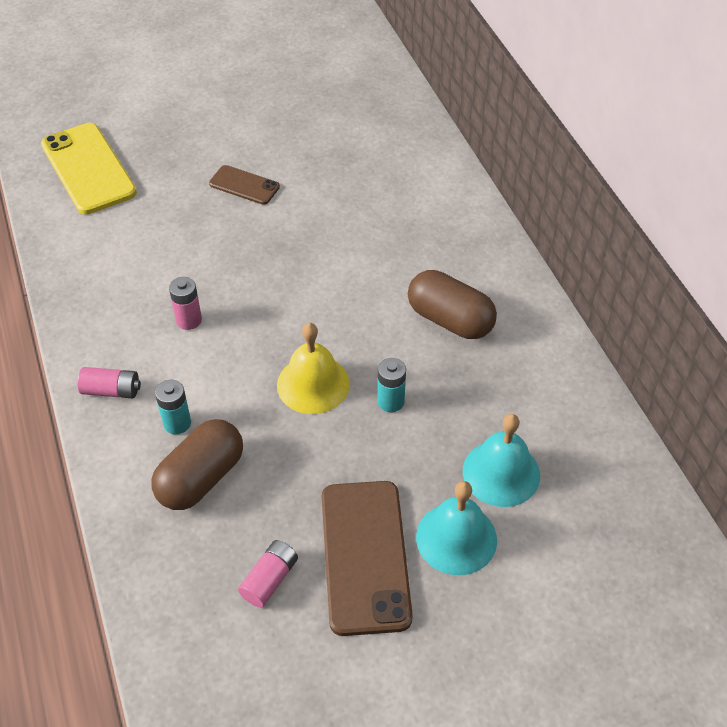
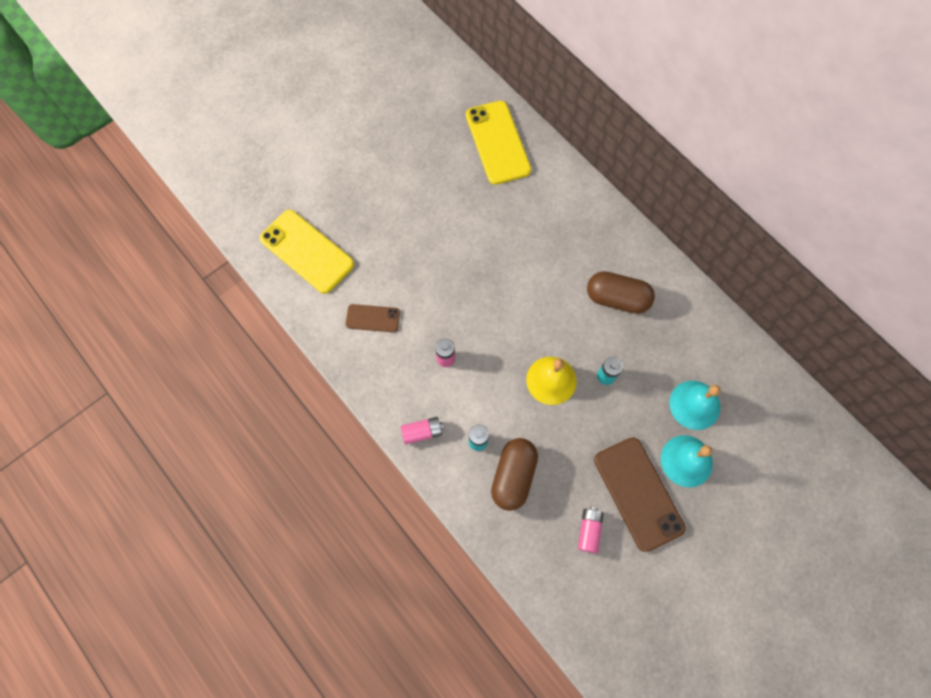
camera: 20 degrees left, 20 degrees up
(244, 185) = (428, 230): brown phone -> brown phone (373, 318)
(379, 124) = (497, 143): none -> yellow phone

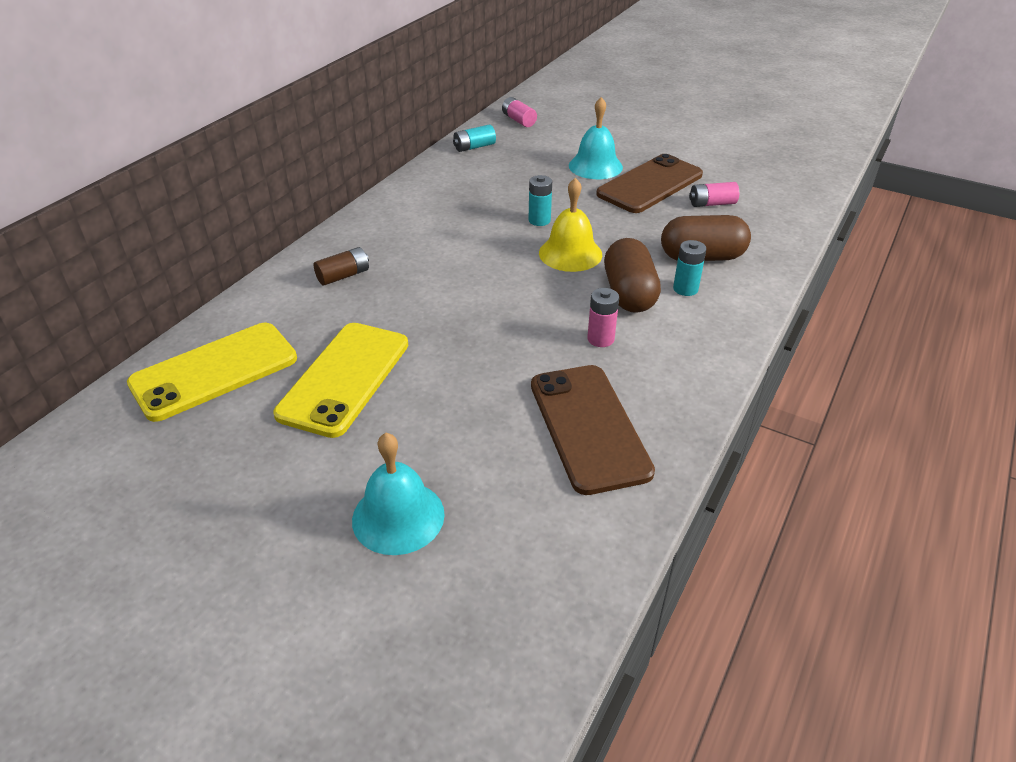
camera: 110 degrees left, 30 degrees down
(307, 251) = (514, 557): yellow phone -> yellow phone (344, 378)
(373, 318) = (588, 427): brown phone -> brown phone, size x1.87
(422, 432) = (713, 334): pink battery -> pink battery (519, 120)
(573, 224) = (343, 276): none -> brown battery
(617, 298) = (438, 228): brown capsule -> brown capsule (629, 293)
(694, 405) = (534, 169): turquoise bell -> turquoise bell (398, 516)
(753, 368) = (474, 147): none -> turquoise battery

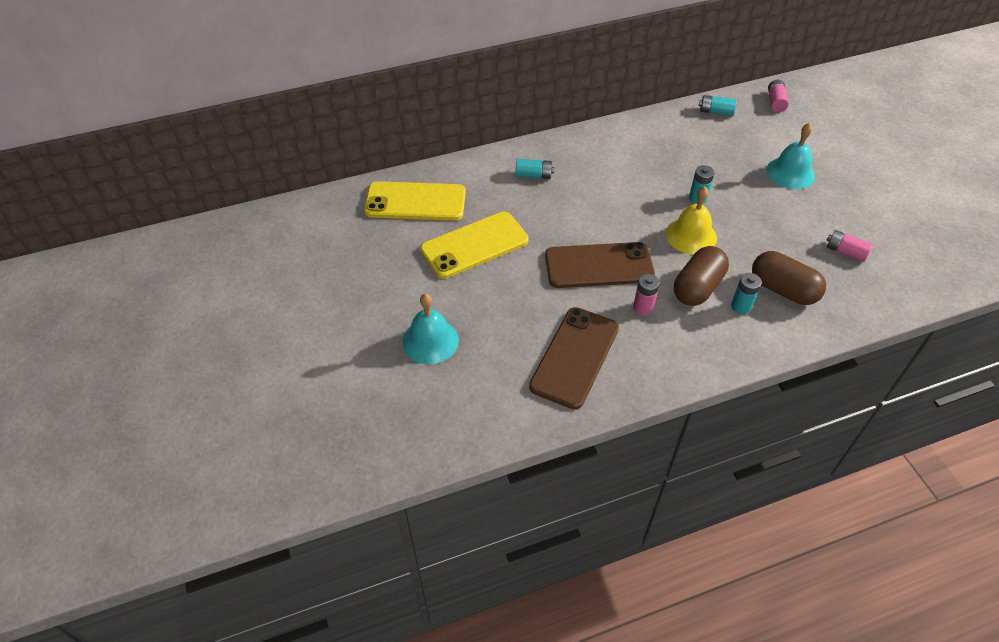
camera: 40 degrees right, 10 degrees up
(343, 276) = (533, 175): brown battery -> turquoise battery
(650, 184) = (815, 210): brown phone -> brown phone (599, 266)

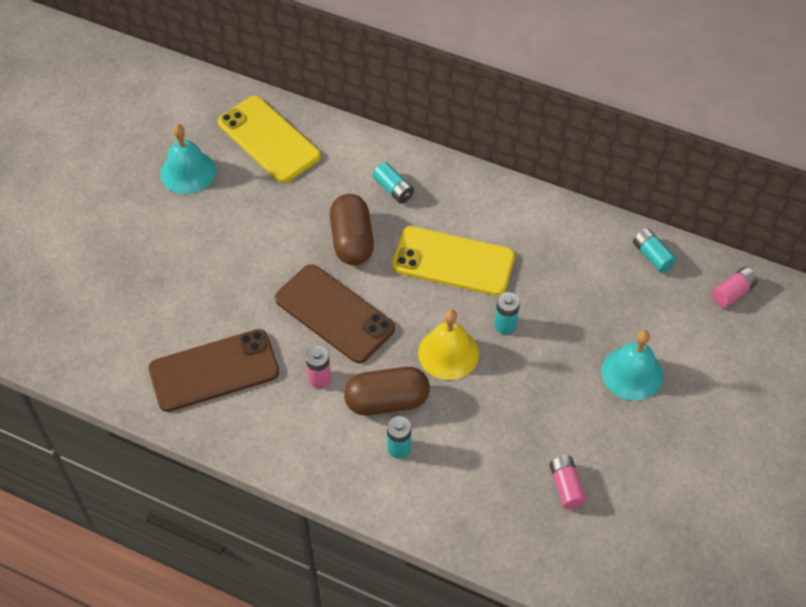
camera: 45 degrees right, 5 degrees up
(430, 341) = (134, 267): turquoise bell -> turquoise bell (188, 172)
(474, 245) = (263, 215): yellow phone -> yellow phone (453, 261)
(783, 289) = (456, 467): brown capsule -> brown capsule (352, 240)

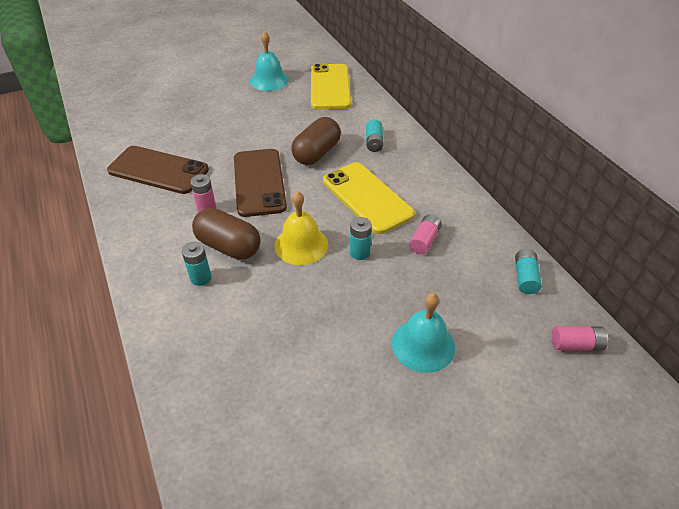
camera: 40 degrees right, 10 degrees down
(566, 486) = (280, 387): pink battery -> pink battery (424, 240)

